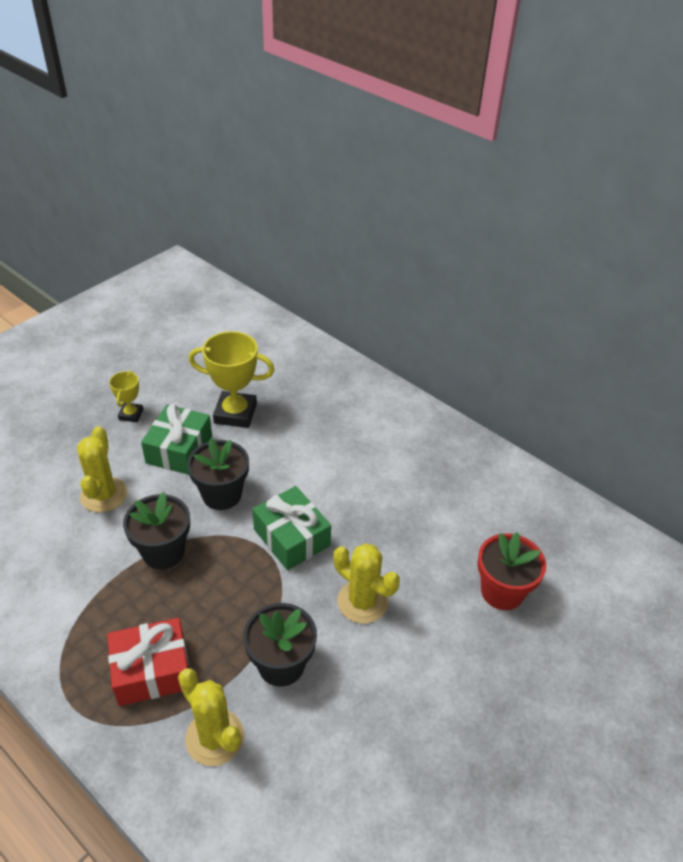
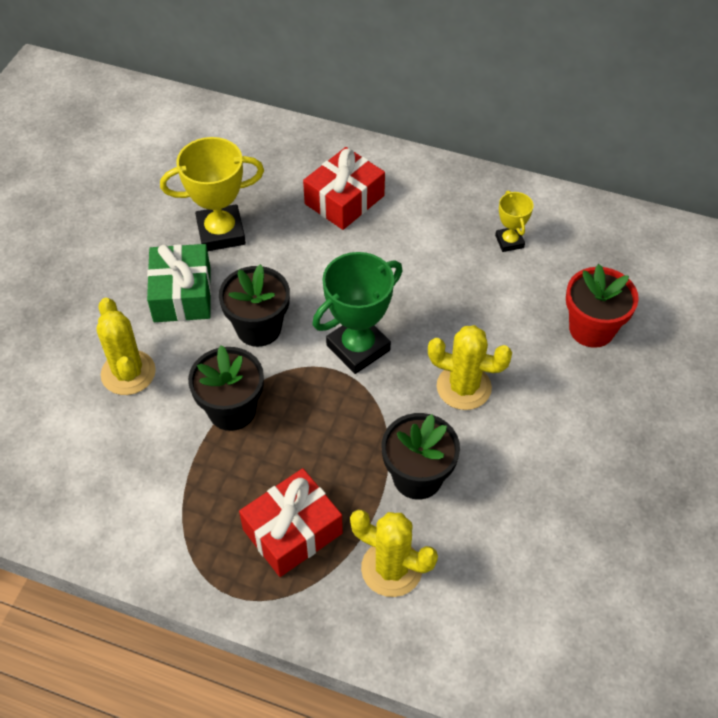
camera: 20 degrees left, 10 degrees up
(131, 414) = (102, 272): yellow trophy -> yellow trophy (509, 241)
(291, 537) = (358, 348): green gift -> green trophy
(345, 419) = (344, 200): none -> red gift

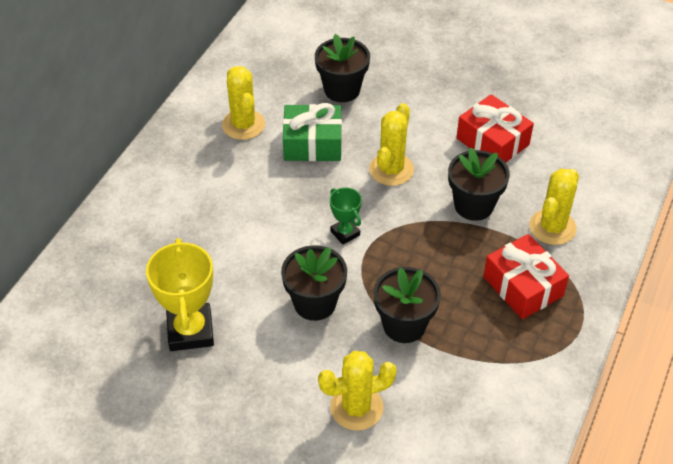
camera: 85 degrees left, 5 degrees down
(182, 294) = (265, 364): green gift -> green gift (312, 144)
(344, 200) = (168, 231): red gift -> red gift (492, 141)
(358, 348) = (345, 233): green trophy -> green trophy, size x0.54
(509, 241) = (243, 125): yellow trophy -> yellow cactus
(591, 329) = (342, 90): red flower pot -> black flower pot

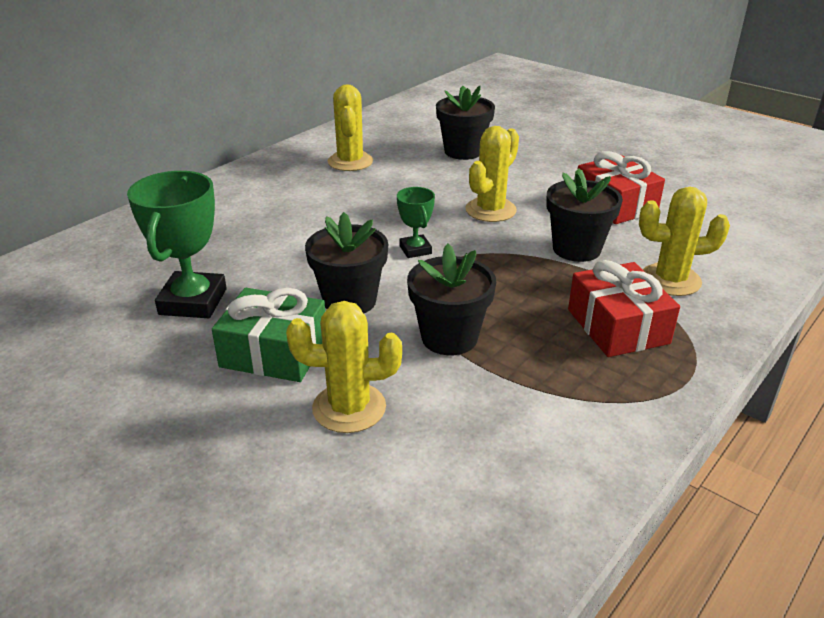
camera: 15 degrees right, 15 degrees down
(190, 331) = (193, 301): yellow trophy -> green trophy
(312, 144) = (414, 182): green gift -> green gift (274, 352)
(552, 227) = (670, 280): yellow cactus -> yellow cactus turned 45 degrees clockwise

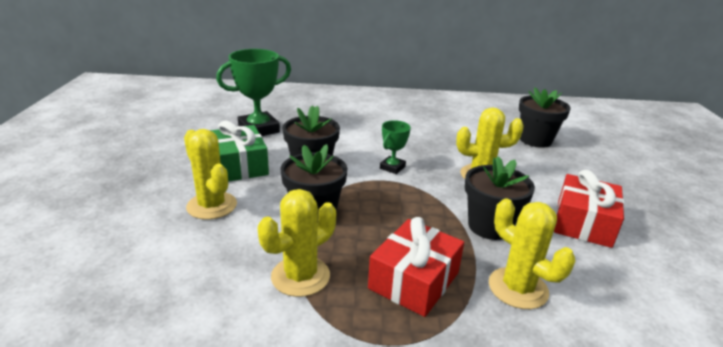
camera: 50 degrees right, 5 degrees down
(350, 162) = (453, 113): yellow cactus -> yellow cactus (300, 276)

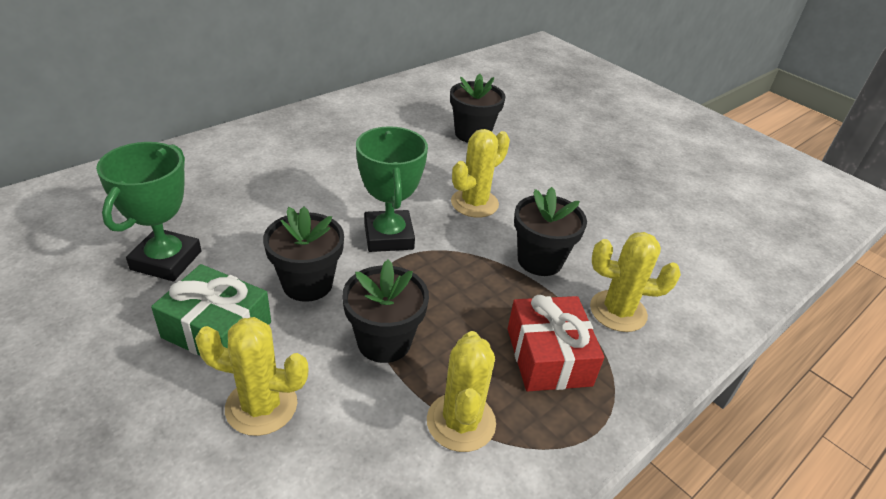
camera: 45 degrees left, 10 degrees up
(392, 167) = (389, 236): green trophy -> green trophy, size x1.86
(583, 223) = (594, 215): red gift -> none

